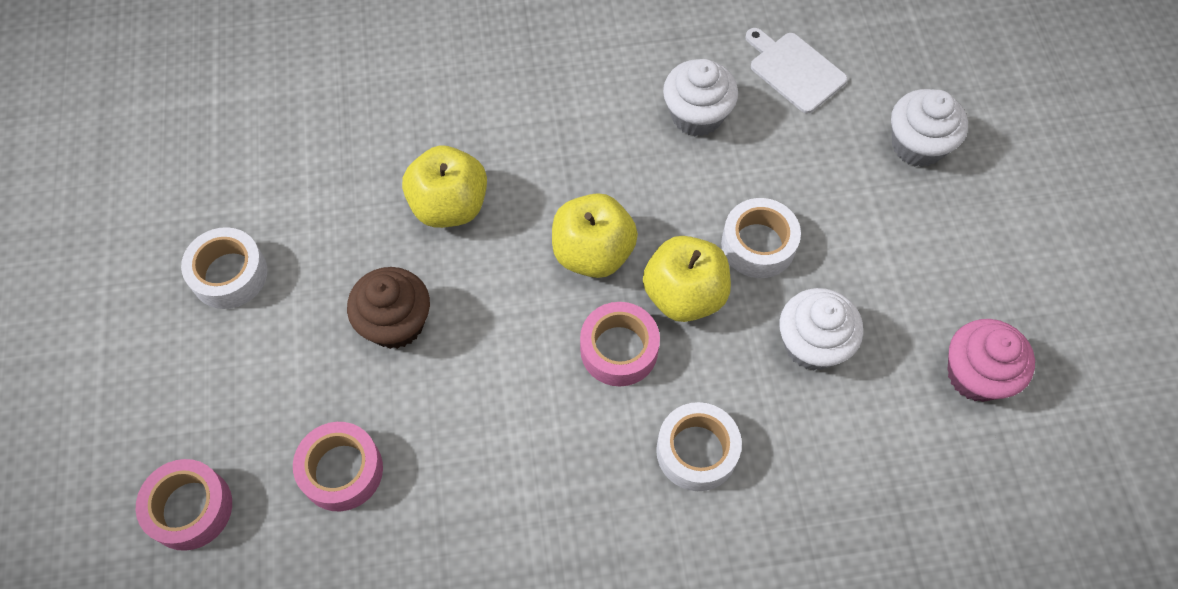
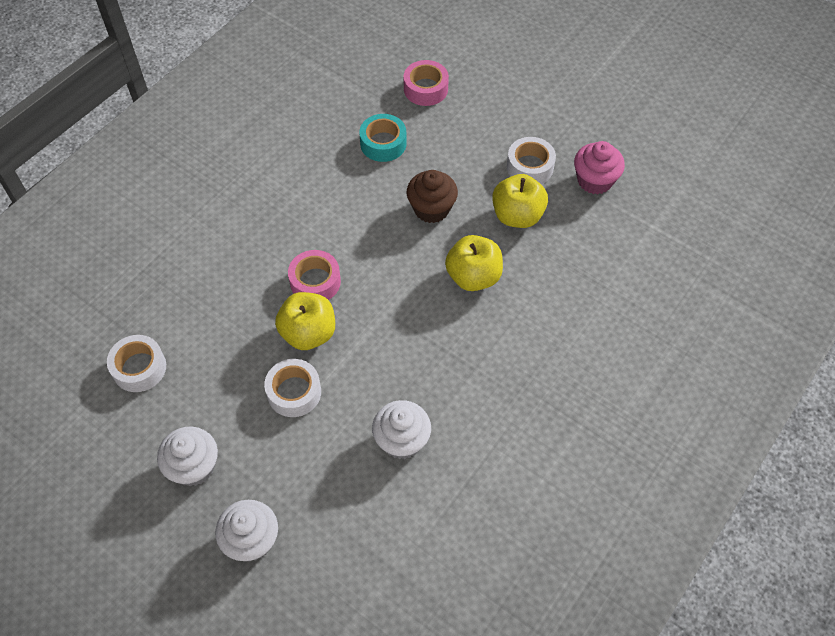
camera: 135 degrees right, 5 degrees down
(342, 470) = (383, 143): pink tape -> turquoise tape
(593, 253) = (376, 315): yellow apple -> yellow apple (517, 215)
(696, 451) = (235, 269): white tape -> white tape (139, 368)
(794, 70) = (373, 527): white cutting board -> none
(812, 344) = (219, 363): white cupcake -> white cupcake (194, 467)
(976, 375) = (117, 419): pink cupcake -> pink cupcake (594, 180)

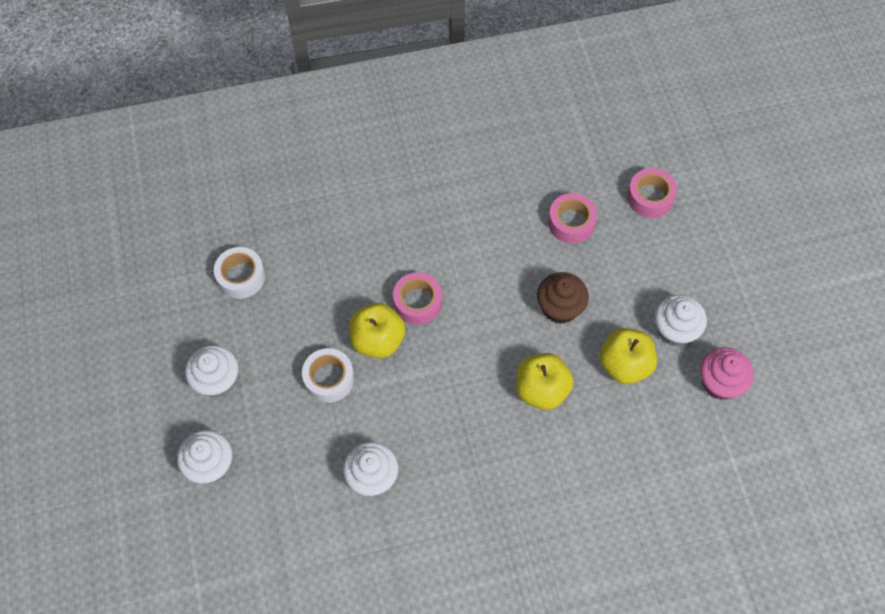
camera: 40 degrees right, 5 degrees up
(383, 143) = (571, 222): turquoise tape -> pink tape
(530, 167) = (675, 330): white tape -> white cupcake

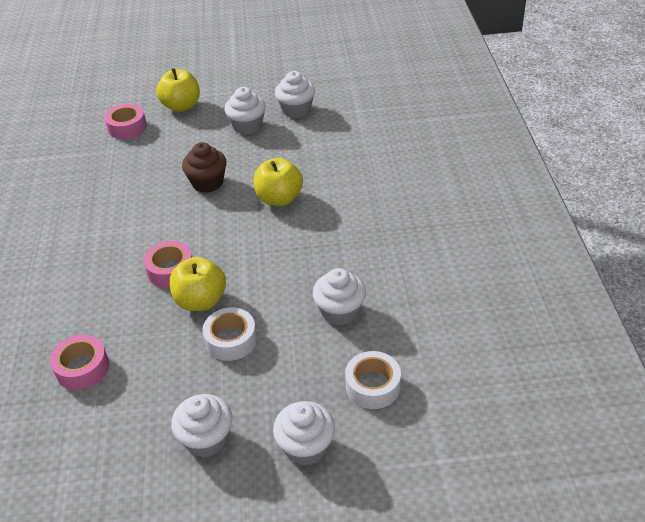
camera: 80 degrees left, 20 degrees down
(241, 277) = (86, 413): white tape -> white tape (373, 386)
(571, 222) = (130, 170): pink tape -> pink tape (82, 368)
(624, 365) = (269, 153): yellow apple -> yellow apple (181, 106)
(720, 383) = (296, 110): pink cupcake -> white cupcake

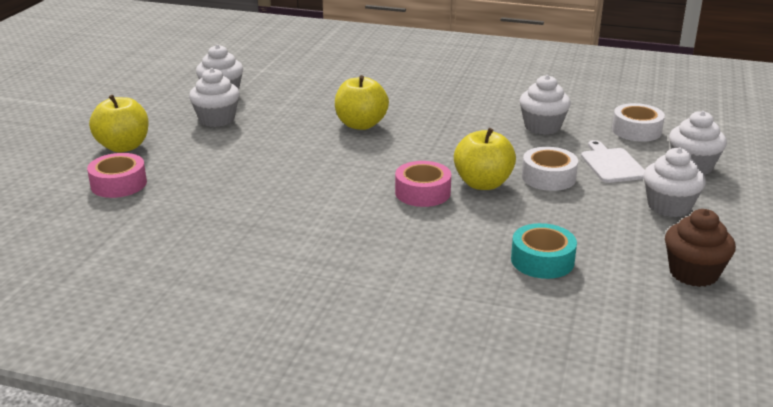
camera: 70 degrees left, 15 degrees down
(82, 368) = (542, 260): pink tape -> turquoise tape
(207, 183) = (293, 153): brown cupcake -> brown cupcake (693, 273)
(280, 380) = (612, 164): none -> white cutting board

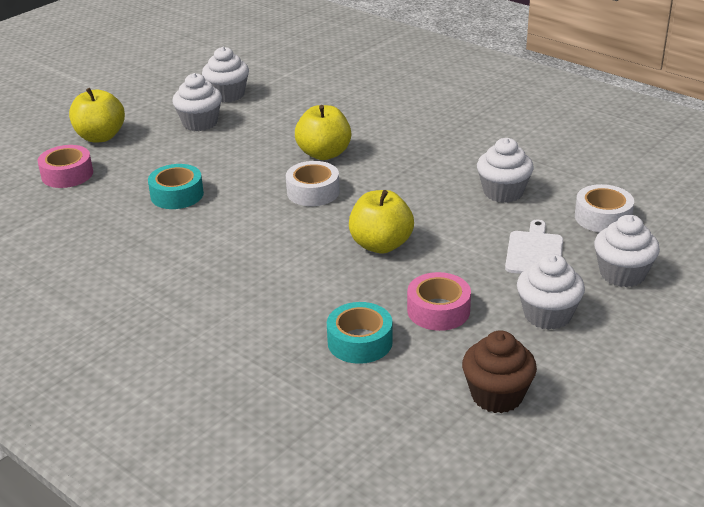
camera: 25 degrees right, 5 degrees up
(253, 180) = (177, 195): none -> turquoise tape
(422, 192) = (315, 242): pink tape -> pink tape (438, 310)
(548, 177) = (453, 252): white tape -> white tape (313, 192)

